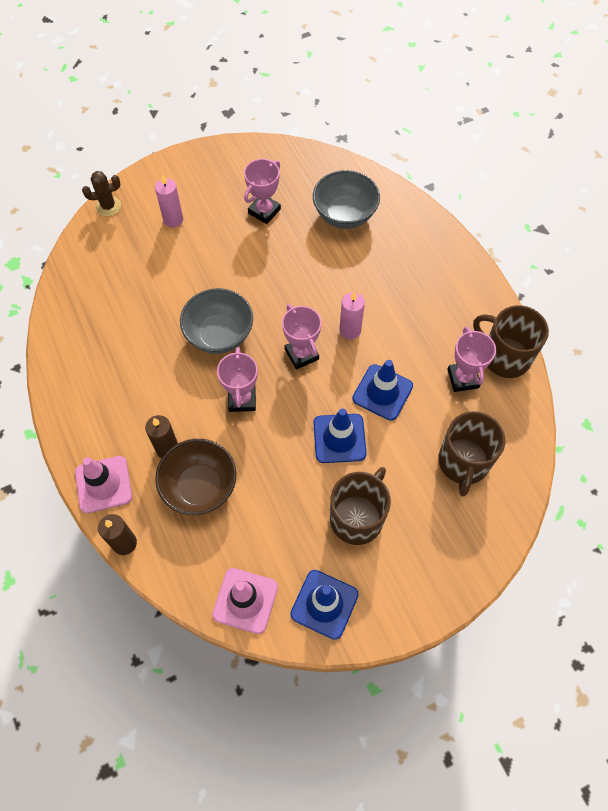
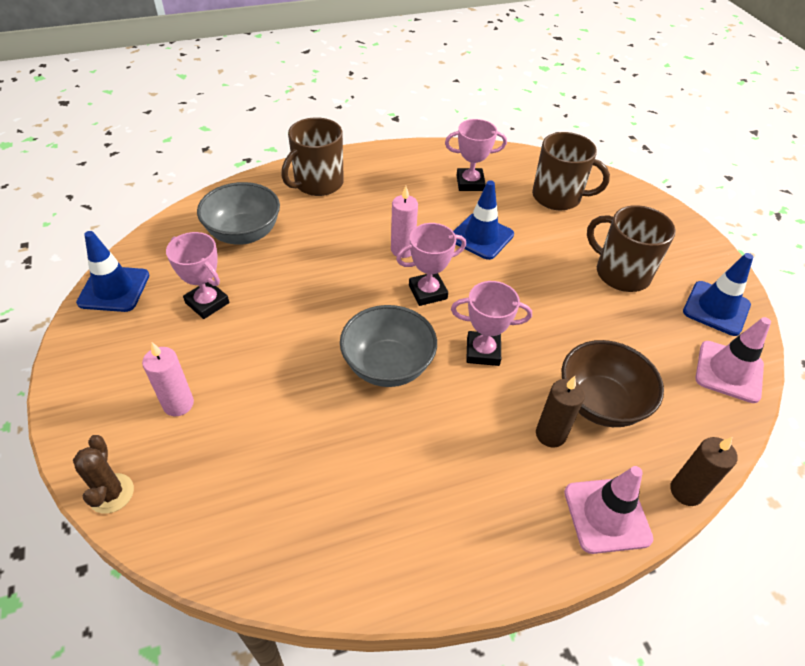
camera: 85 degrees left, 15 degrees down
(339, 438) = (534, 275): blue traffic cone -> blue traffic cone (114, 289)
(504, 356) = (449, 156): brown mug -> brown mug (317, 183)

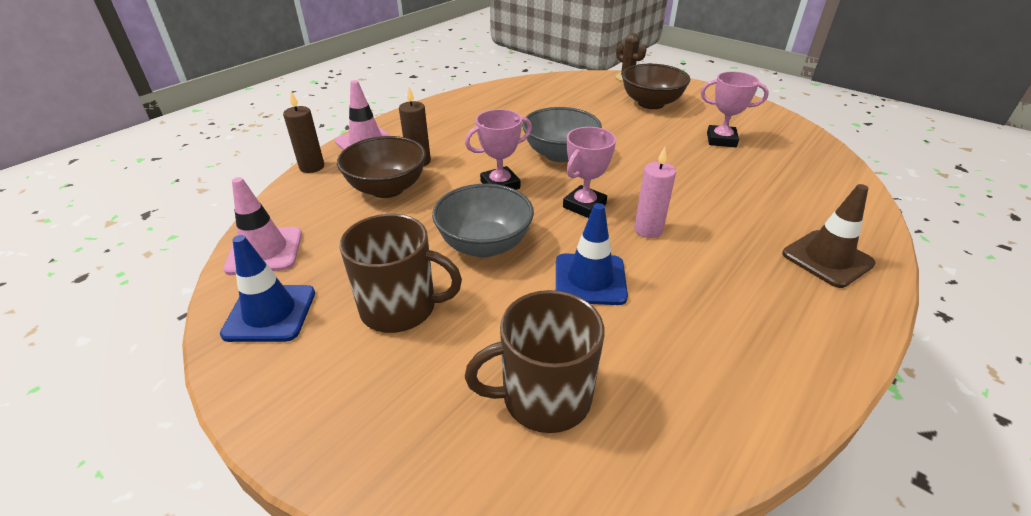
camera: 150 degrees right, 10 degrees down
(114, 289) = (785, 125): blue traffic cone -> none
(178, 404) = (651, 103): pink candle -> brown bowl
(244, 233) = (787, 185): grey bowl -> grey bowl (484, 245)
(317, 183) = (827, 259): brown mug -> brown traffic cone
(470, 183) = (681, 354): pink trophy -> none

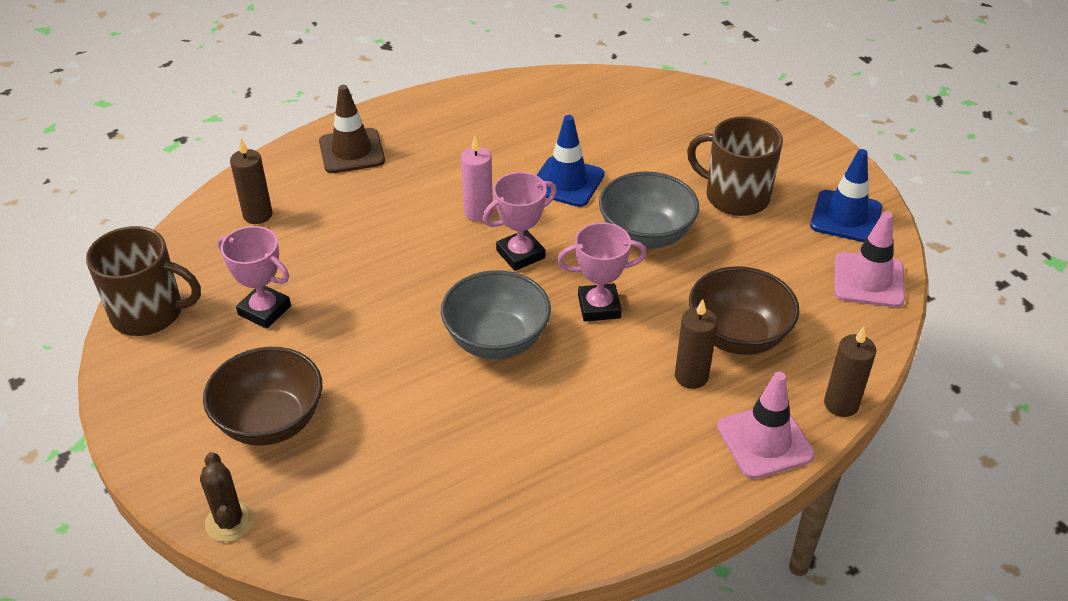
camera: 160 degrees left, 5 degrees up
(543, 397) = (646, 121): brown mug -> brown mug (149, 313)
(815, 188) = (257, 215): none -> brown candle

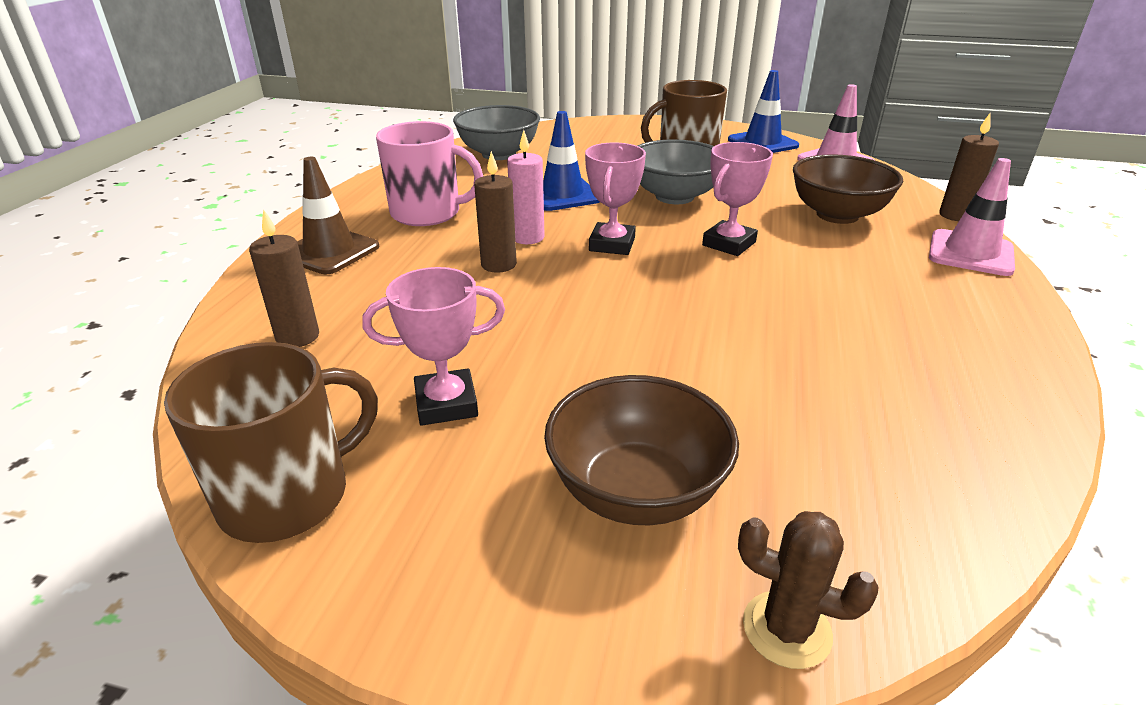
camera: 45 degrees left, 10 degrees down
(452, 148) = (428, 213): none -> pink mug
(496, 340) = (704, 300): grey bowl -> grey bowl (499, 154)
(691, 376) = (862, 247): brown candle -> brown candle (498, 264)

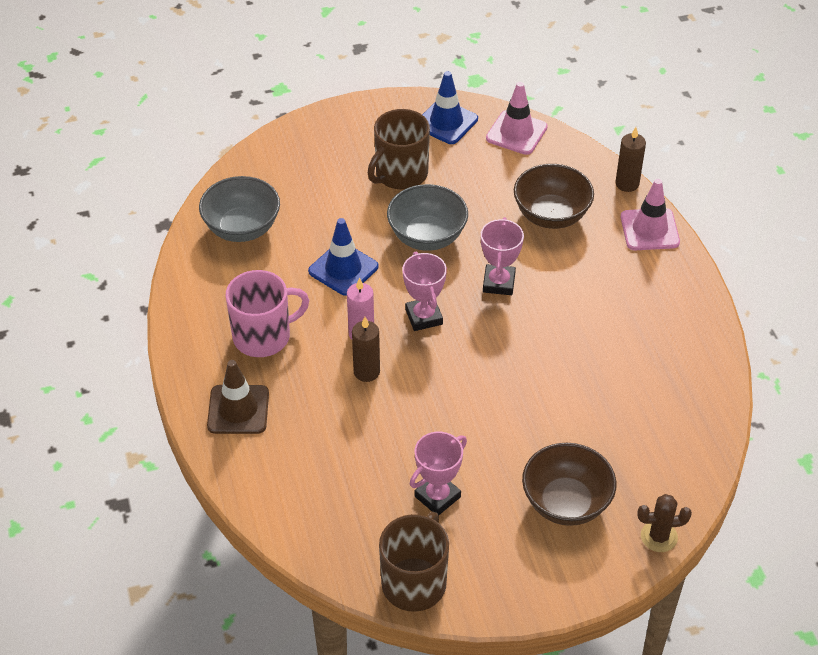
camera: 30 degrees left, 15 degrees up
(297, 337) = (306, 491): brown candle -> none

